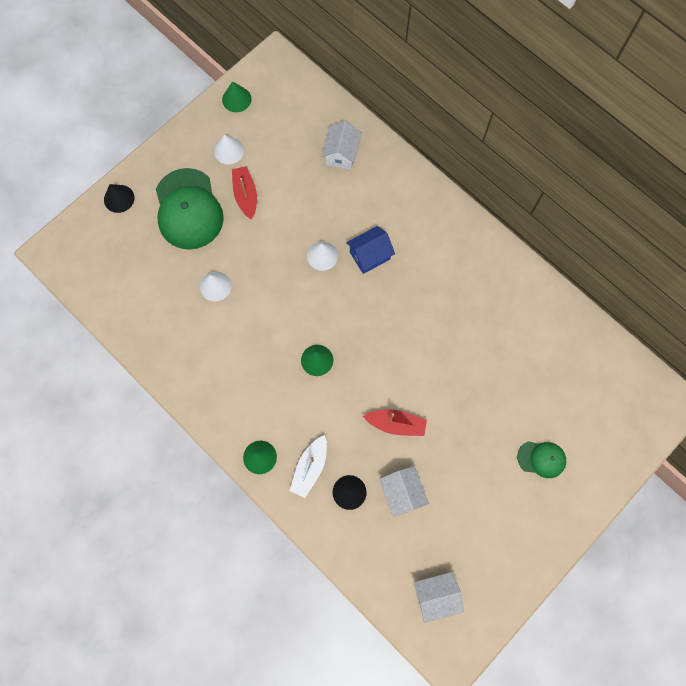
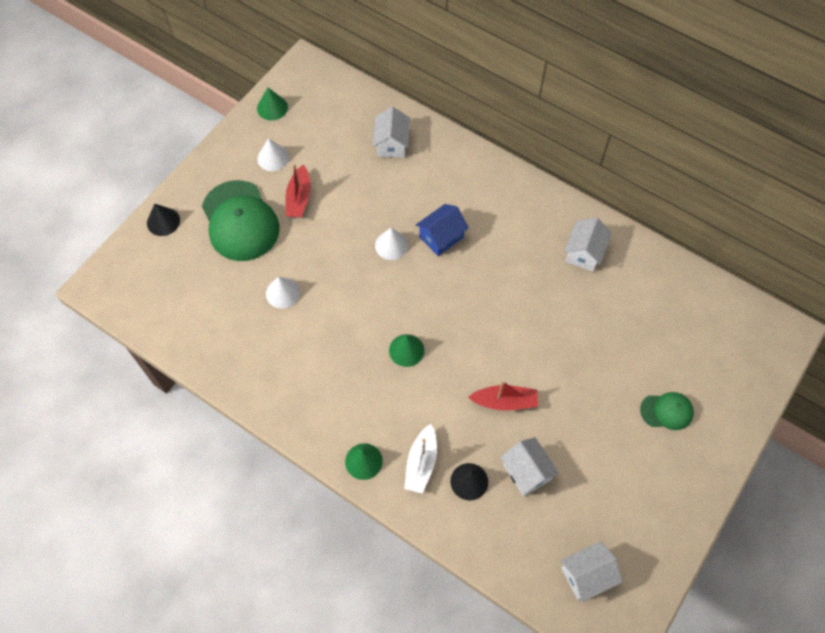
camera: 10 degrees left, 10 degrees down
(246, 195) = (299, 198): red boat -> red boat turned 150 degrees counterclockwise
(499, 293) = (584, 253): none -> white house

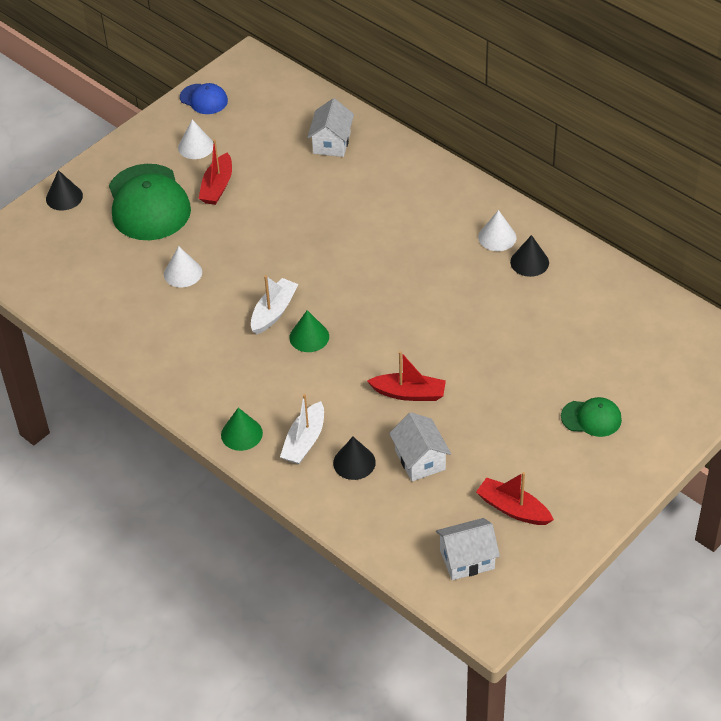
camera: 10 degrees right, 15 degrees down
(272, 108) = (204, 99): green cone -> blue cap
(371, 326) = (274, 312): none -> white boat
(391, 245) = (312, 238): white cone -> white cone (497, 237)
(441, 237) = (369, 235): blue house -> none
(584, 253) = (529, 262): white house -> black cone
(617, 515) = (513, 509): none -> red boat

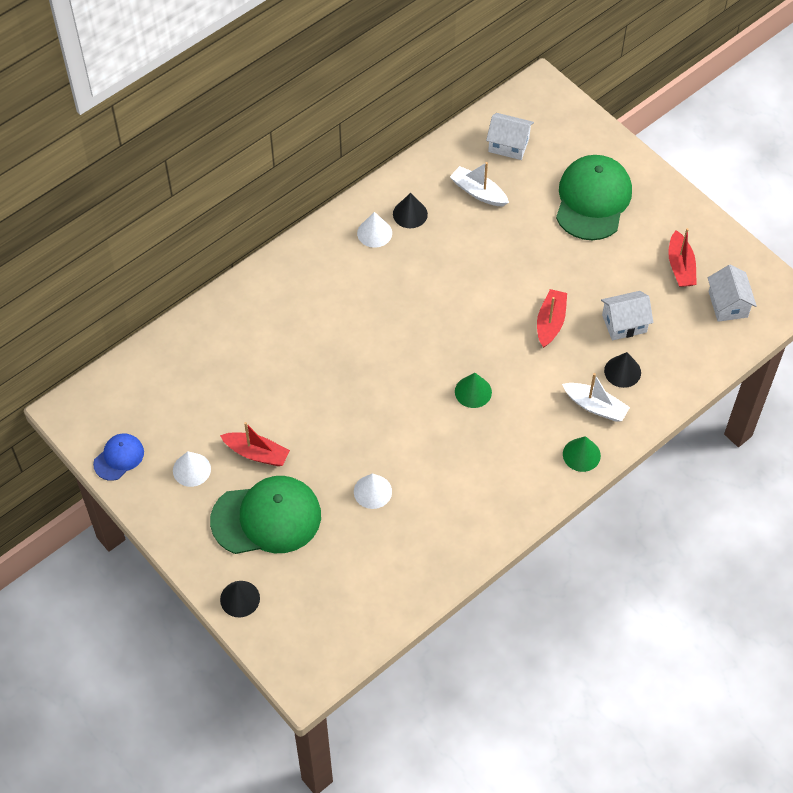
camera: 85 degrees left, 10 degrees up
(274, 312) = (437, 417): white boat -> white boat (478, 192)
(331, 143) = (216, 348): white house -> white house (508, 145)
(513, 509) = (680, 266): red boat -> red boat turned 45 degrees counterclockwise
(591, 418) = (593, 200): green cap -> green cap, size x1.98

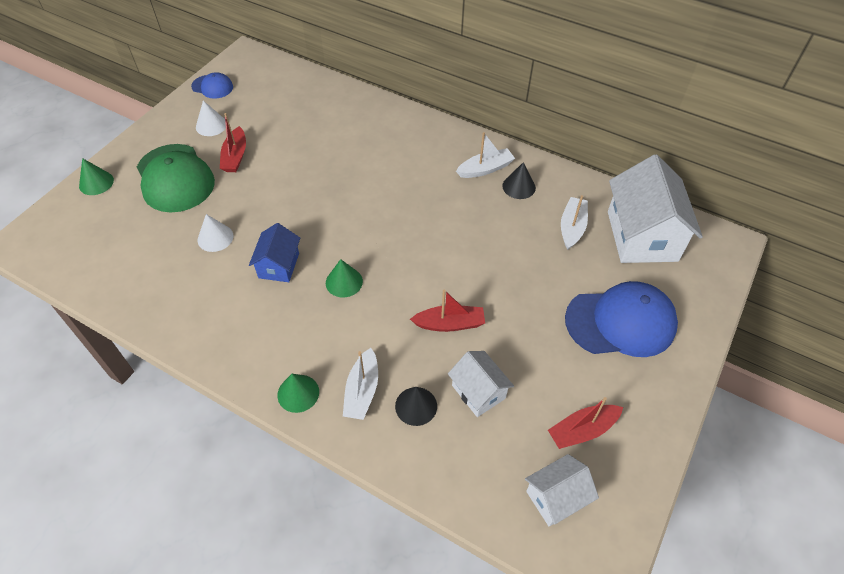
camera: 70 degrees right, 5 degrees down
(240, 598) = (96, 183): black cone -> green cone
(374, 233) = (485, 169): white cone -> white boat
(432, 441) = (279, 265): none -> blue house
(508, 145) = (642, 236): white house -> white house, size x1.87
(593, 200) = (621, 322): green cap -> blue cap

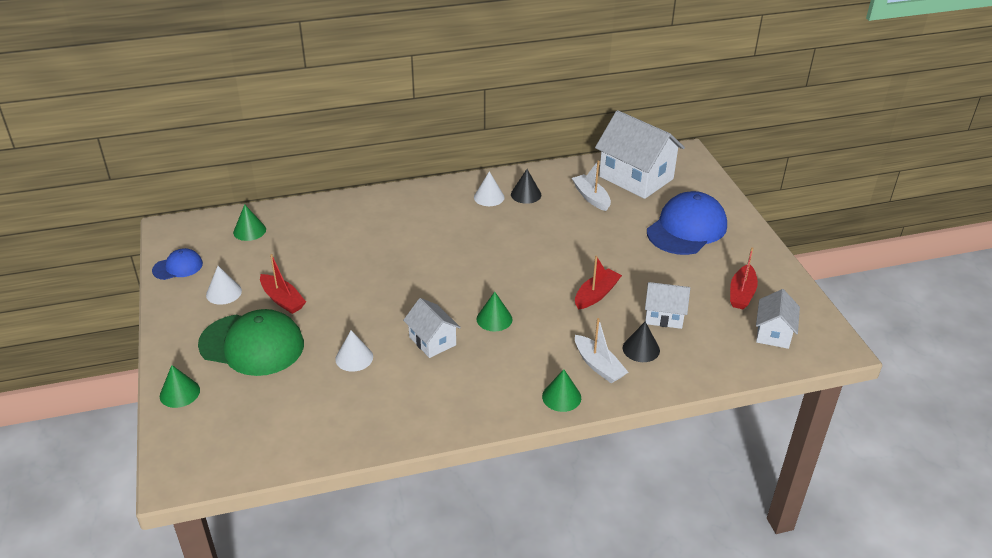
camera: 45 degrees left, 15 degrees down
(279, 265) = (432, 341): blue house -> white house
(286, 87) = (249, 231): none -> green cone
(485, 169) = (489, 197): white boat -> white cone

